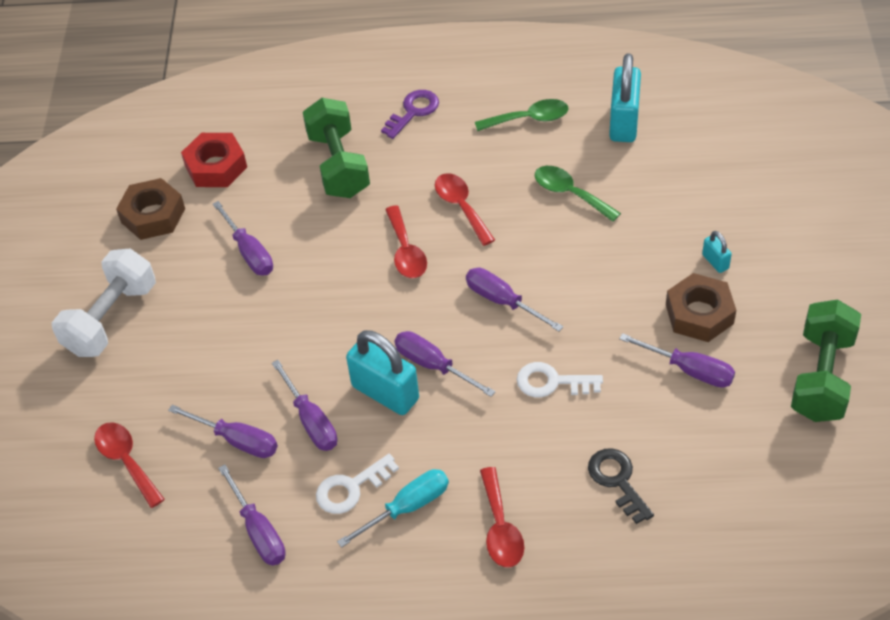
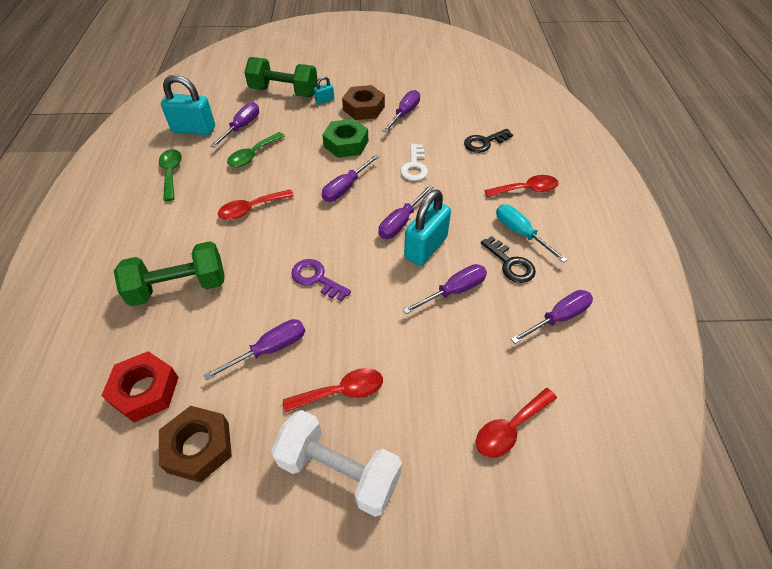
camera: 95 degrees left, 0 degrees up
(237, 440) = (477, 340): purple screwdriver -> purple screwdriver (242, 127)
(351, 488) = (510, 264): white key -> black key
(406, 251) = (290, 239): red spoon -> red spoon (341, 392)
(413, 111) = (133, 239): purple key -> purple key (316, 279)
(602, 296) = (346, 144): none -> green nut
(821, 377) = (409, 73): green dumbbell -> green dumbbell (284, 92)

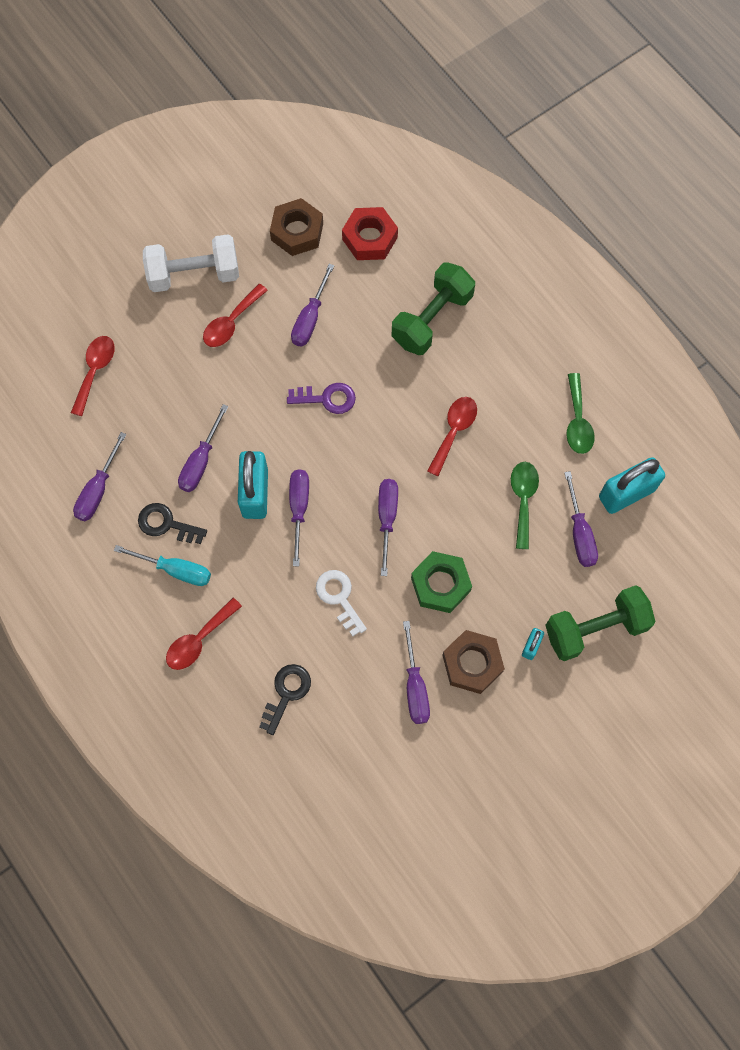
camera: 145 degrees right, 20 degrees up
(171, 173) = (577, 421): green spoon -> green spoon turned 45 degrees clockwise

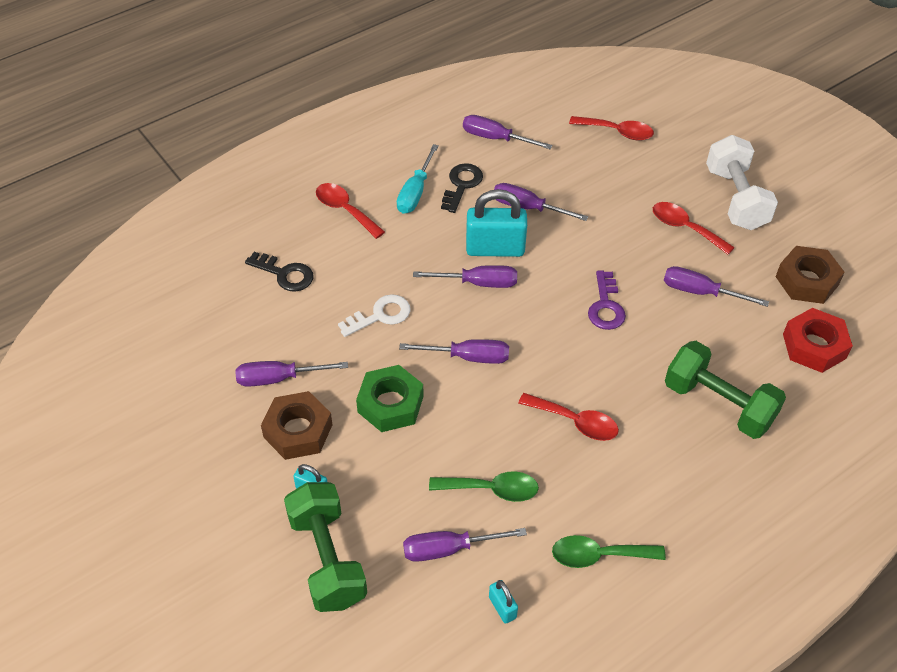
camera: 90 degrees right, 20 degrees down
(626, 493) = (502, 607): turquoise padlock -> turquoise padlock, size x0.47

